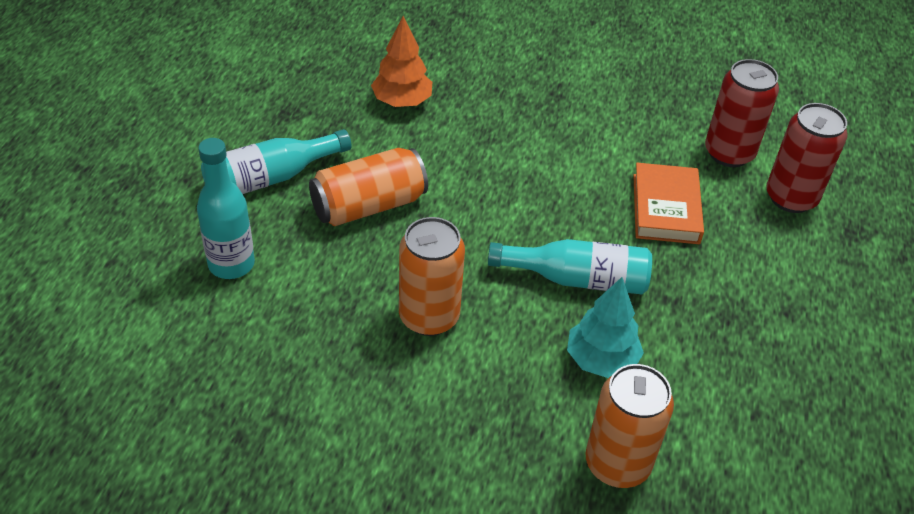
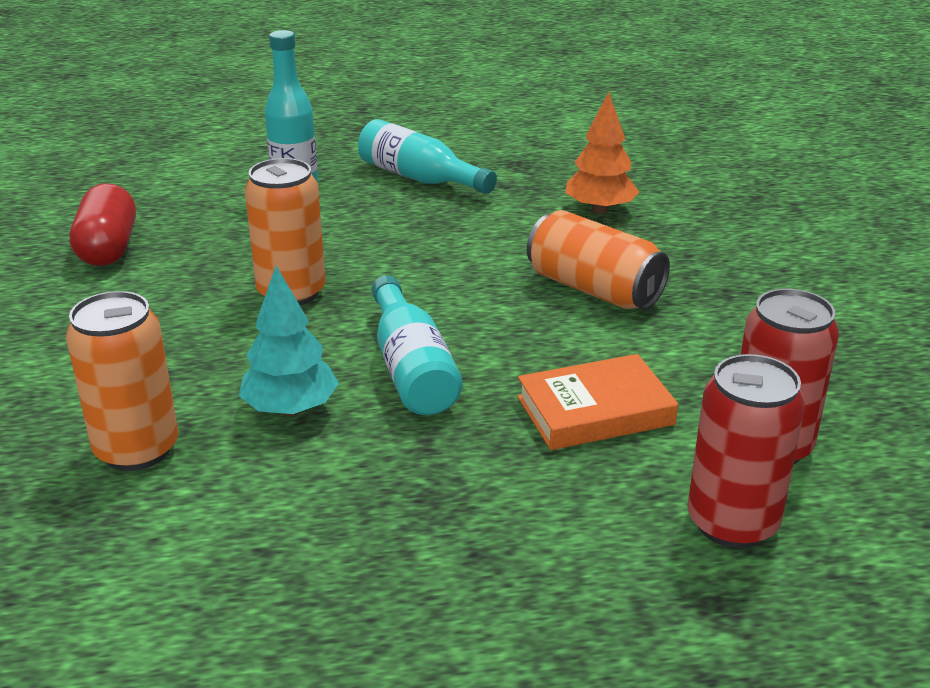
camera: 70 degrees right, 15 degrees down
(263, 430) = (108, 248): none -> red capsule
(369, 205) = (424, 229): orange can -> orange can (594, 289)

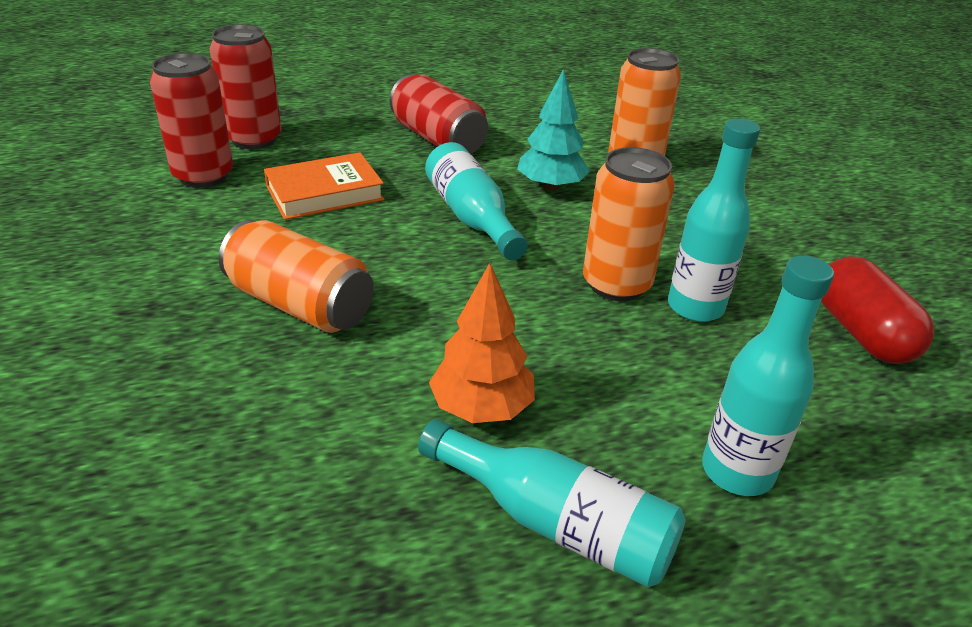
camera: 170 degrees right, 5 degrees up
(233, 271) = (695, 307): none -> turquoise bottle
(427, 512) = (438, 139): none -> red can
(600, 210) = (256, 453): orange tree -> orange tree (481, 408)

